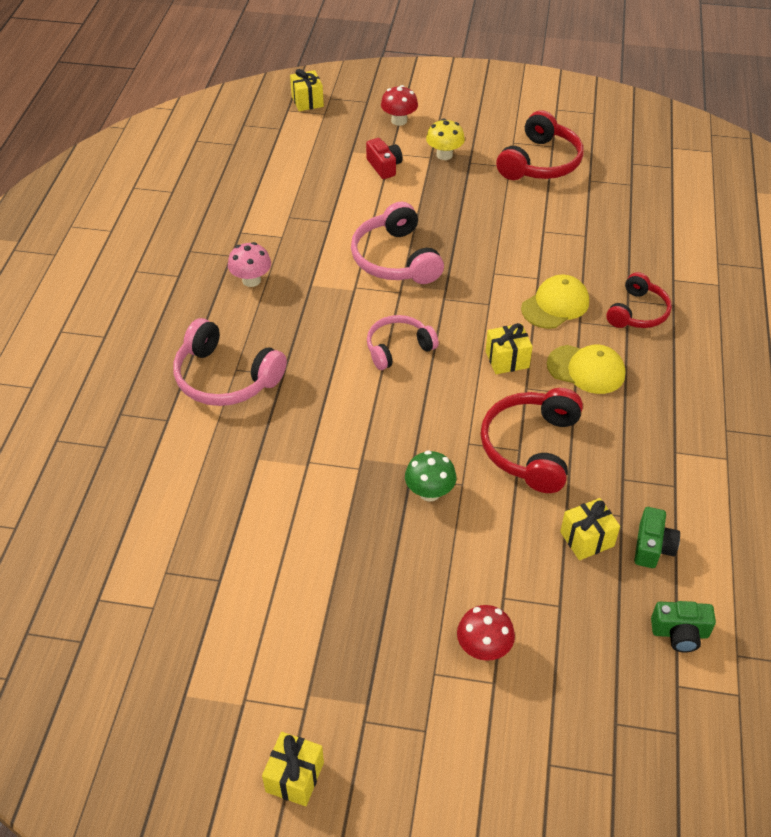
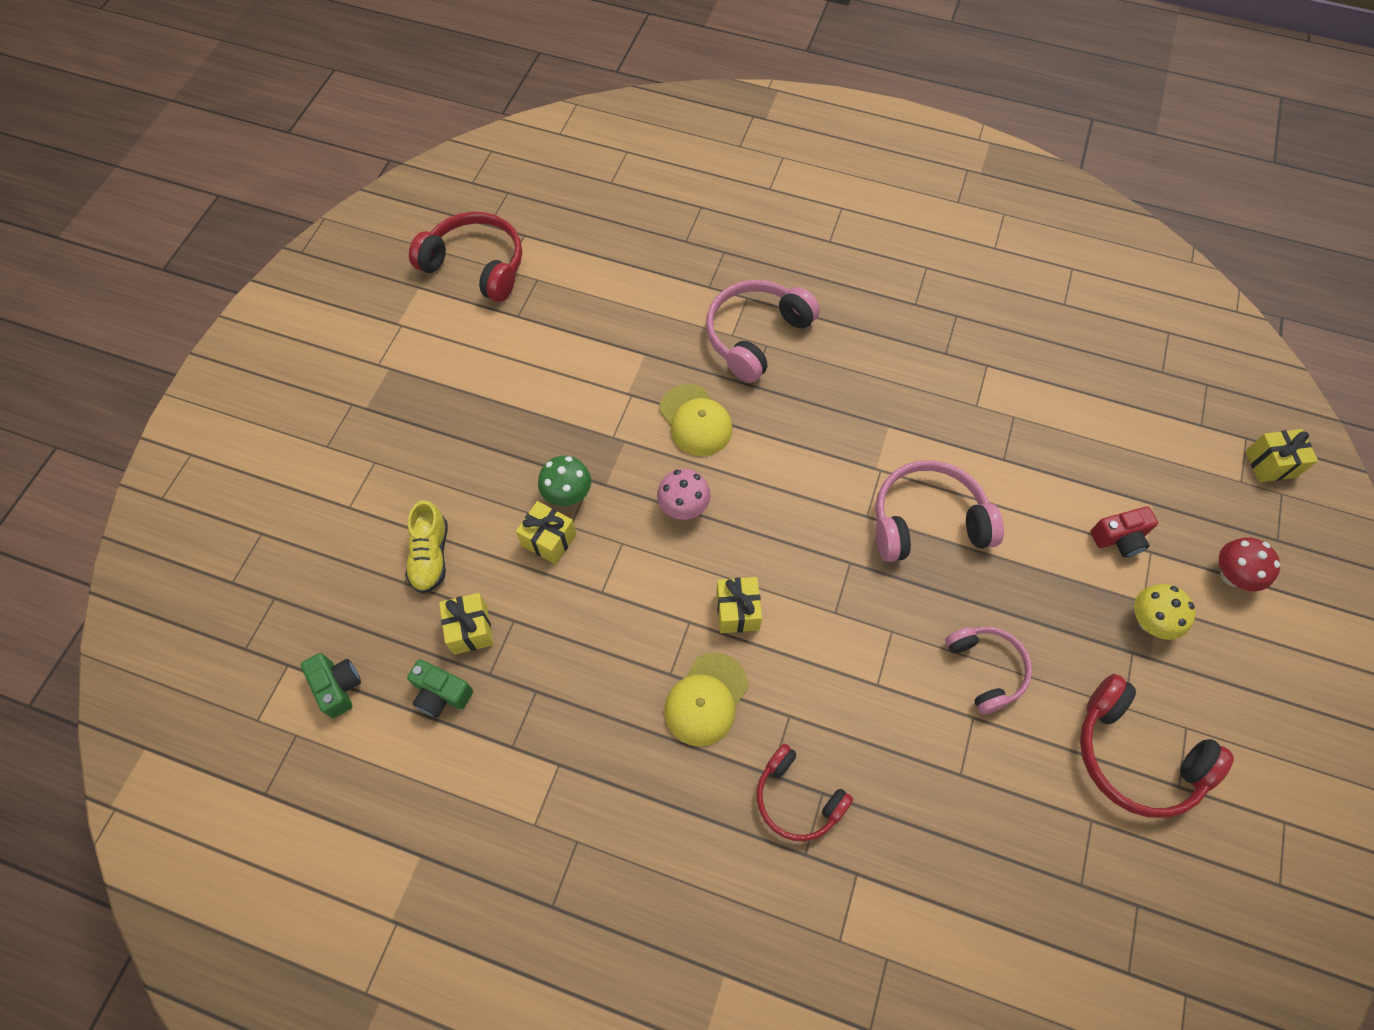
camera: 100 degrees right, 15 degrees up
(251, 280) = (901, 369): pink mushroom -> pink mushroom (683, 507)
(295, 777) = (324, 352): yellow gift -> yellow gift (549, 540)
(398, 348) = (774, 499): pink headphones -> pink headphones (986, 669)
(483, 648) = (384, 506): red mushroom -> none
(525, 590) = (430, 556): none -> yellow shoe
(531, 447) = (601, 605): red headphones -> red headphones (476, 265)
(555, 305) = (823, 693): yellow cap -> yellow cap (695, 420)
(680, 633) = (338, 687): green camera -> green camera turned 135 degrees clockwise

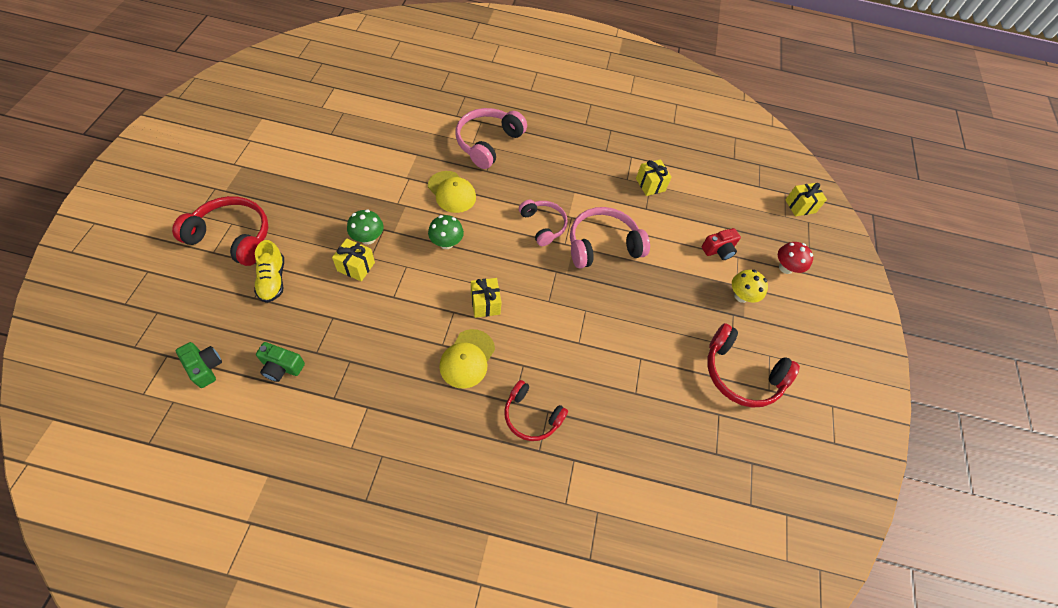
camera: 15 degrees left, 5 degrees down
(470, 629) = (302, 325): yellow gift -> yellow gift (650, 185)
(476, 265) = (302, 104): red headphones -> red headphones (232, 237)
(683, 507) = (446, 243): pink mushroom -> green mushroom
(986, 669) = (646, 329): pink headphones -> pink headphones (543, 225)

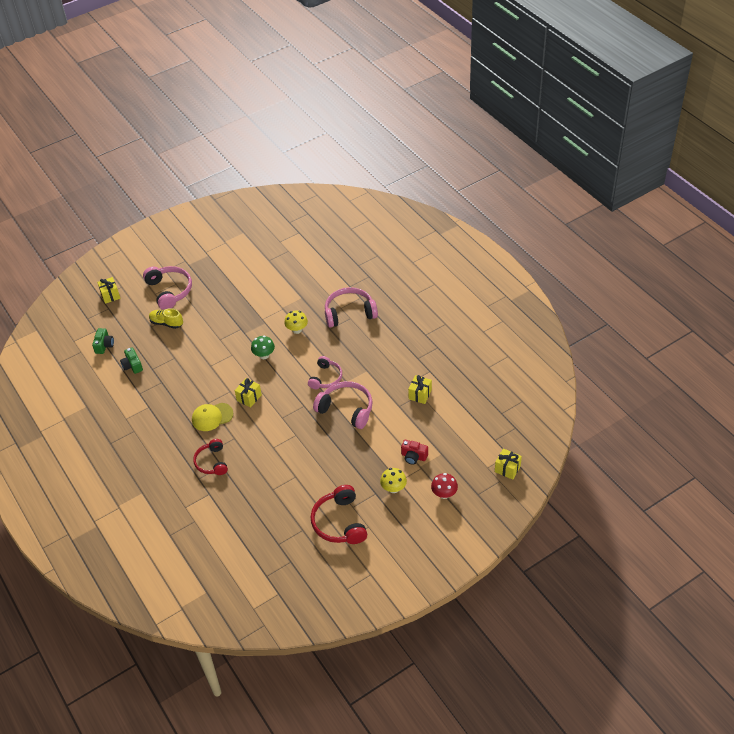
camera: 55 degrees right, 10 degrees down
(232, 237) = (170, 291): red headphones -> pink headphones
(273, 280) = (166, 323): yellow shoe -> yellow shoe turned 75 degrees clockwise
(356, 266) = (208, 340): yellow gift -> yellow gift (110, 295)
(368, 238) = (229, 329): green mushroom -> none
(451, 192) = (297, 330): yellow cap -> yellow mushroom

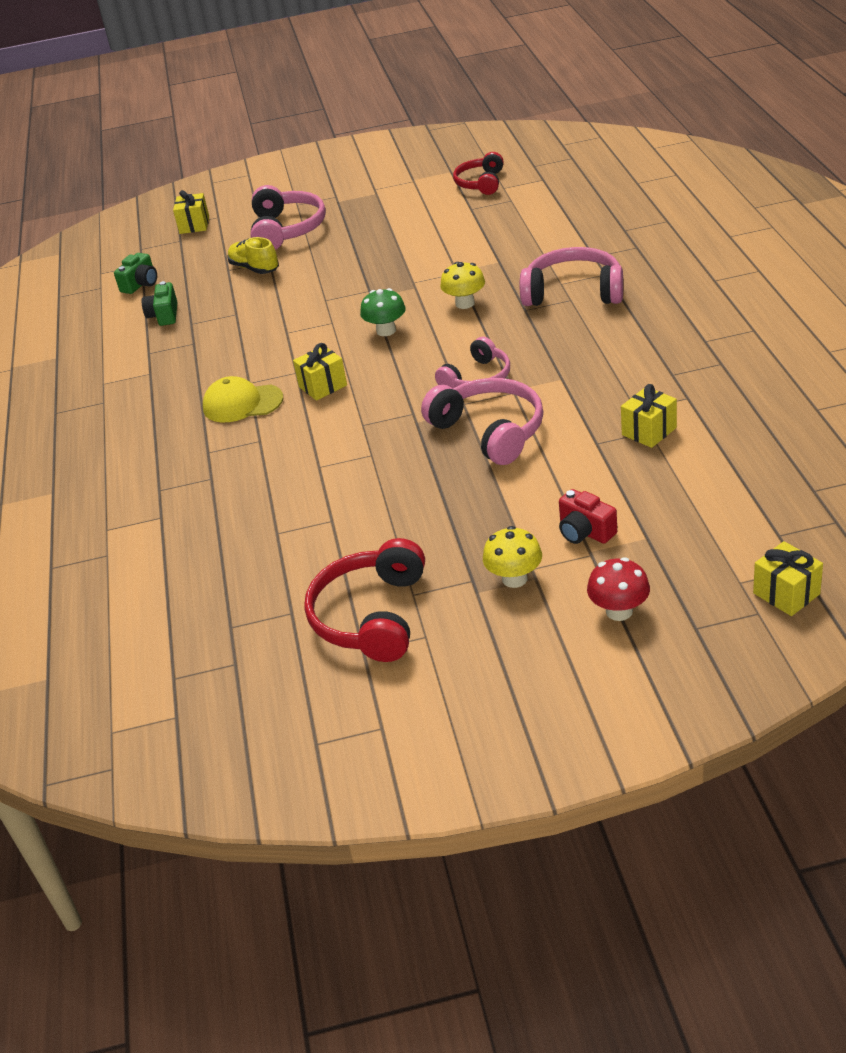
camera: 25 degrees right, 10 degrees down
(212, 462) = (198, 469): red headphones -> red headphones (480, 183)

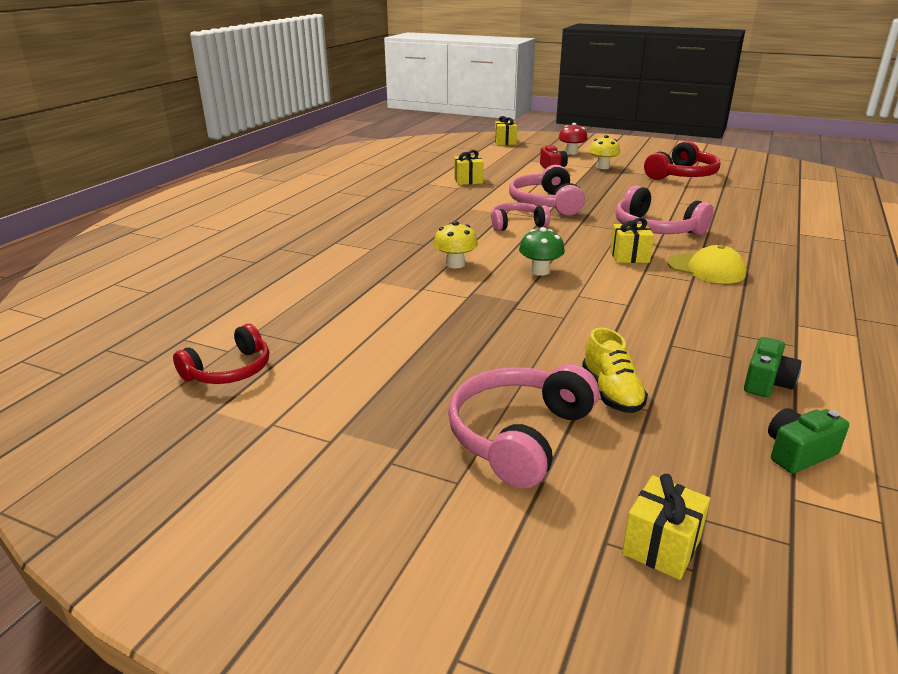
camera: 150 degrees left, 10 degrees down
(573, 292) = (375, 241): pink headphones -> pink headphones (655, 229)

